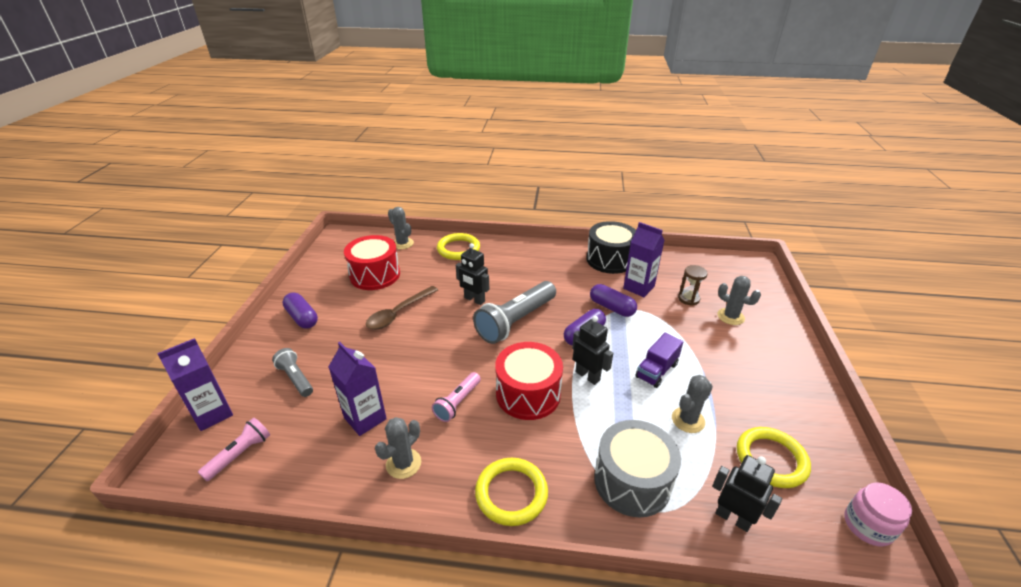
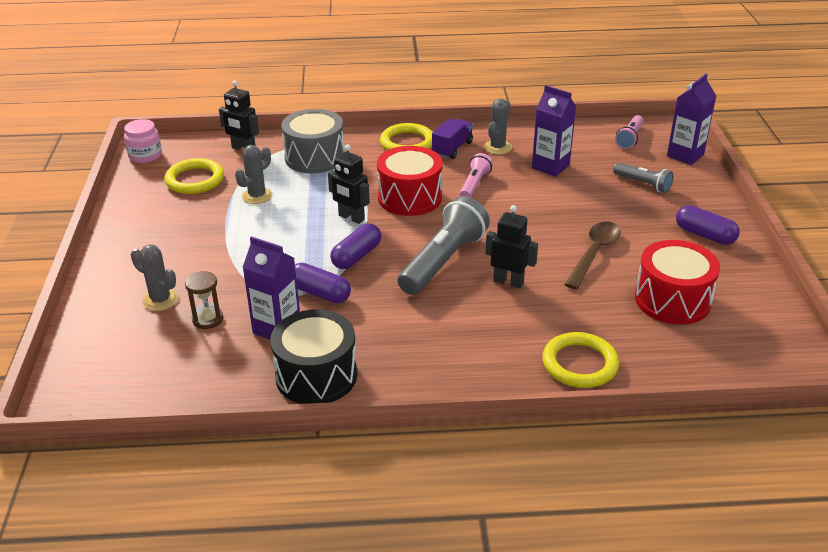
camera: 170 degrees right, 0 degrees up
(402, 243) = (682, 363): grey cactus -> none
(656, 370) = (276, 230): purple truck -> purple truck (452, 148)

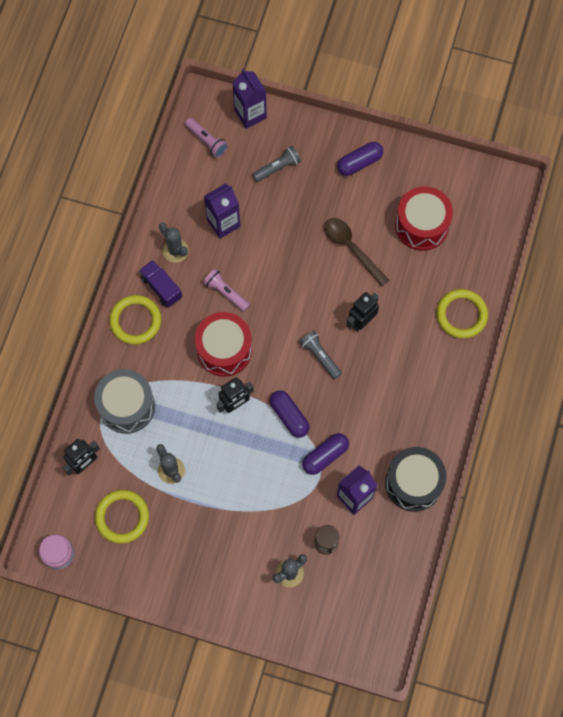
camera: 70 degrees left, 35 degrees up
(443, 261) = (320, 356): grey flashlight -> grey flashlight, size x0.54

